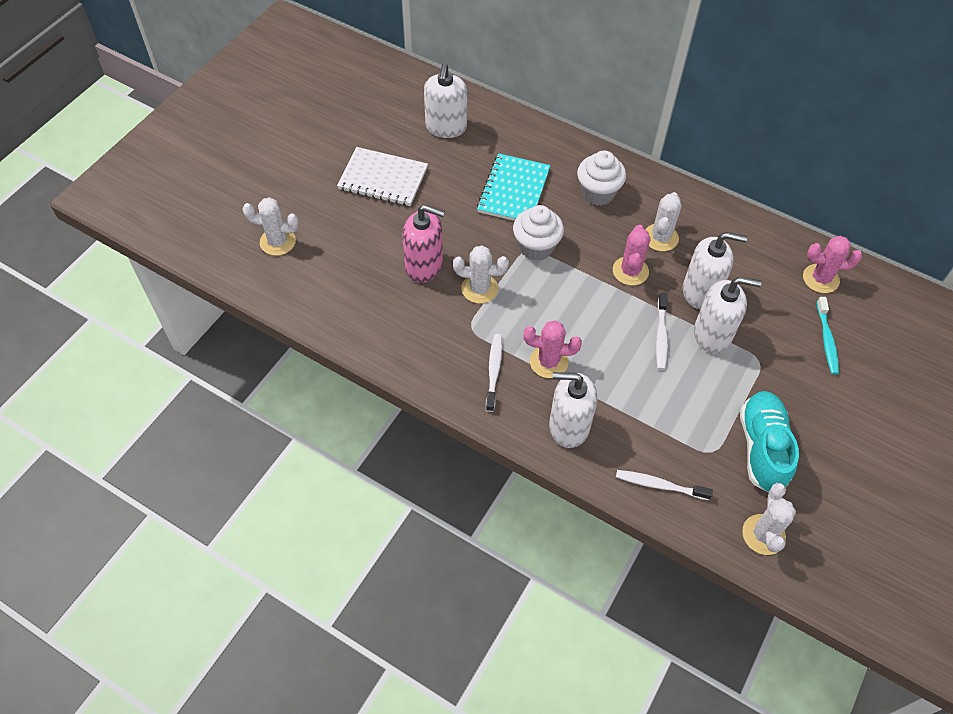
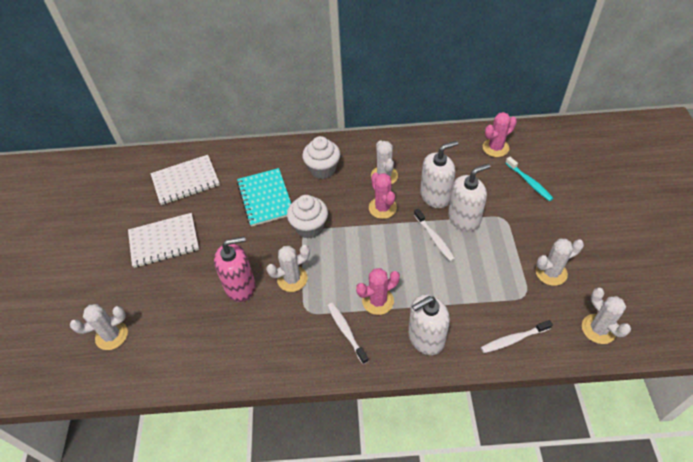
camera: 30 degrees left, 5 degrees down
(446, 127) = (185, 181): white soap dispenser -> white notebook
(762, 448) = (551, 272): turquoise shoe -> white cactus

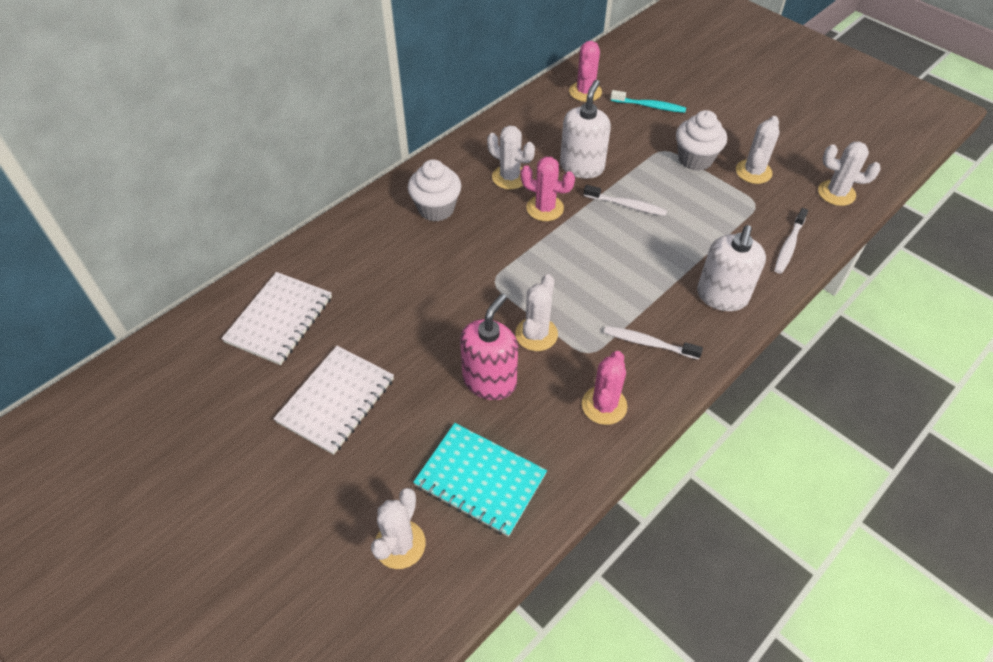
camera: 45 degrees left, 0 degrees up
(265, 198) = (406, 276): turquoise notebook -> turquoise notebook (480, 480)
(309, 227) = (493, 274): white cupcake -> white cupcake (695, 159)
(378, 301) = (643, 295): pink cactus -> pink cactus (604, 405)
(464, 219) = (631, 171): white soap dispenser -> none

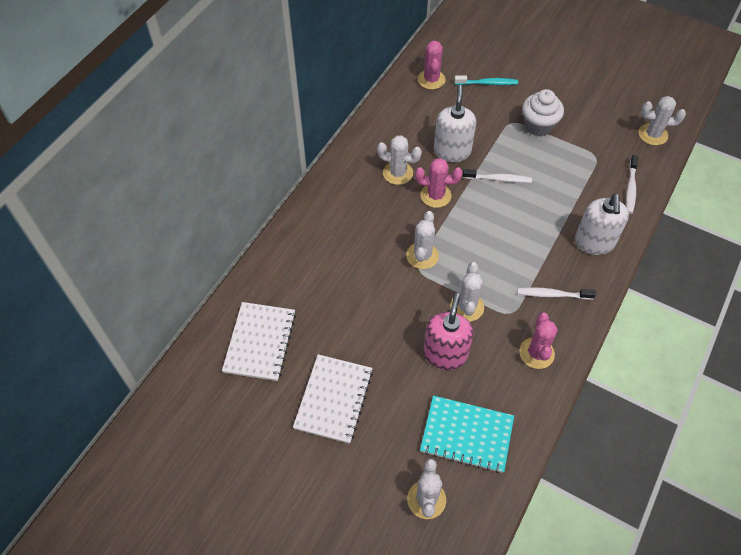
camera: 15 degrees left, 5 degrees up
(436, 208) = (348, 215): white cupcake -> none
(753, 172) = (586, 128): white cactus -> white cactus (422, 256)

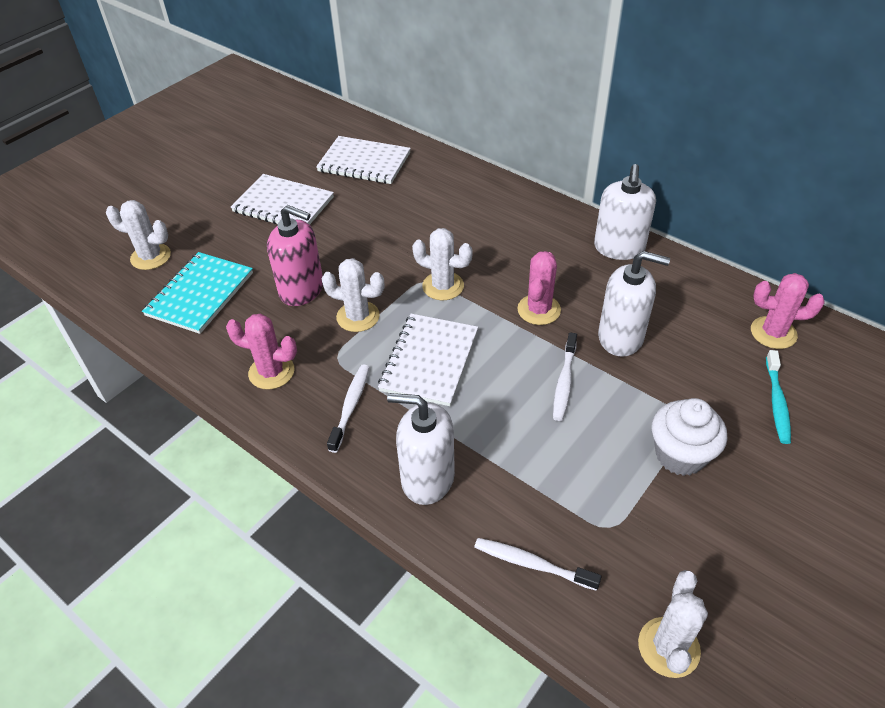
camera: 100 degrees right, 10 degrees down
(361, 152) = (619, 248): none -> white soap dispenser
(398, 173) = (581, 278): white cactus -> none
(499, 254) = (429, 361): none -> white notebook

